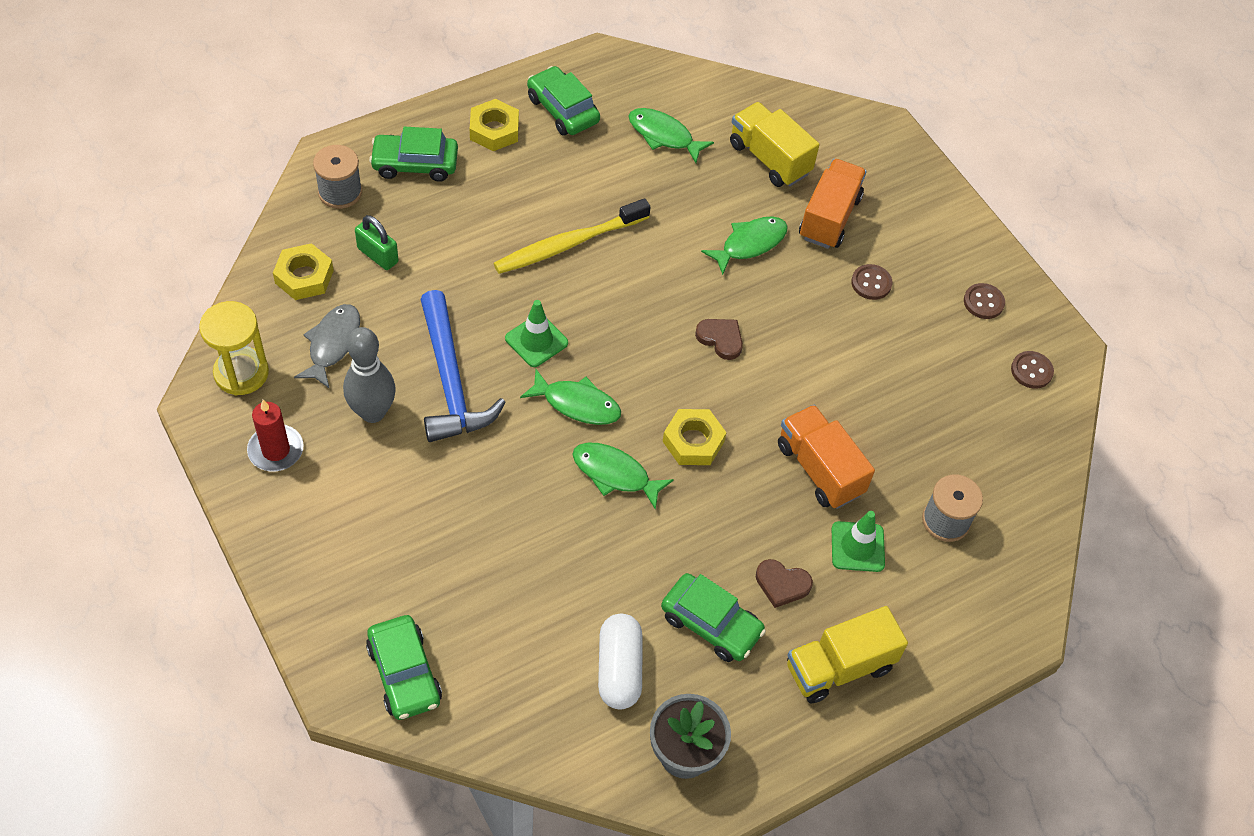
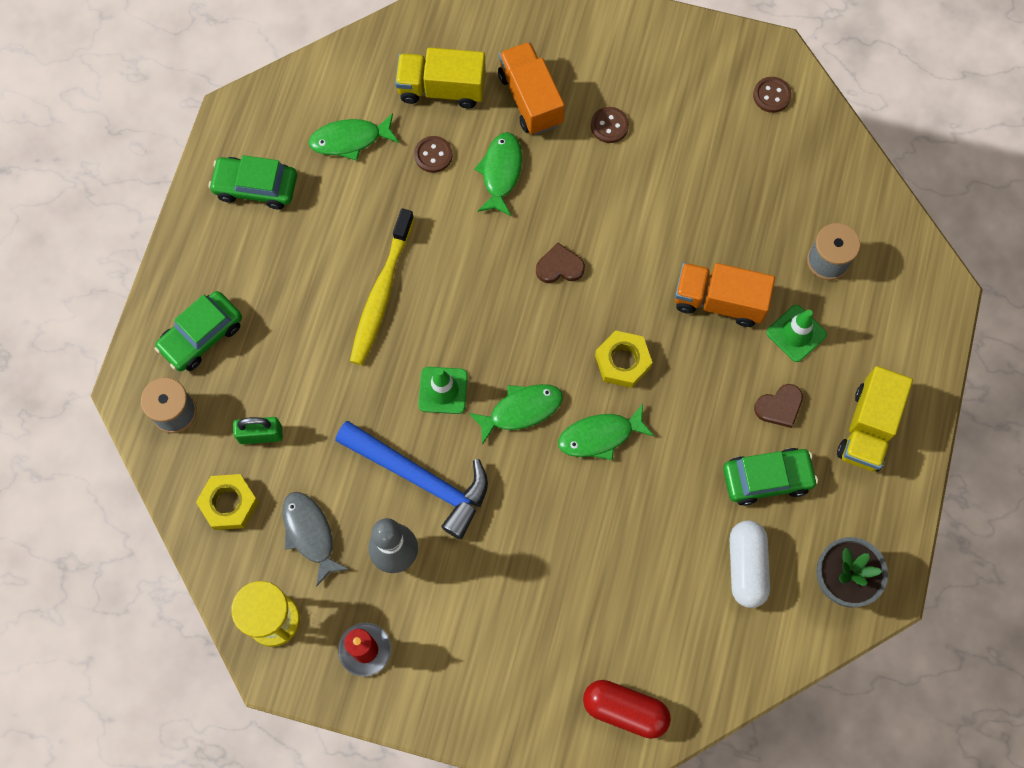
camera: 40 degrees left, 15 degrees up
(404, 674) = (625, 710): green car -> red capsule
(494, 130) = (226, 252): yellow nut -> none
(619, 669) = (746, 567): white capsule -> white capsule turned 45 degrees clockwise
(983, 302) = (693, 70): brown button -> brown button (433, 155)

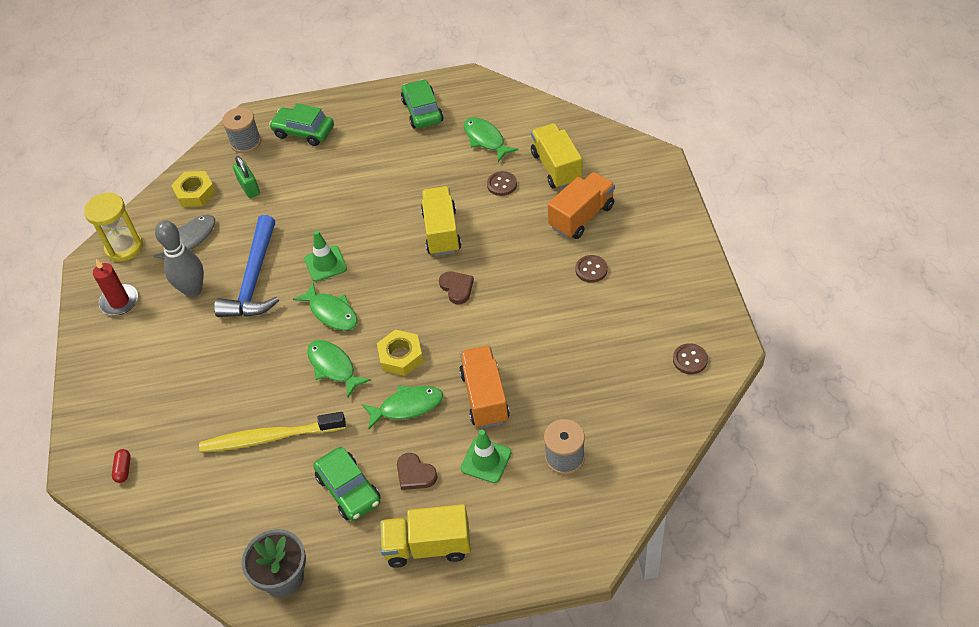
camera: 70 degrees right, 20 degrees down
(381, 294) = (380, 202): yellow toothbrush -> yellow toothbrush (270, 438)
(468, 248) = (441, 232): none -> yellow truck
(501, 172) = (512, 225): green fish -> green fish (407, 406)
(625, 710) = (123, 469): red capsule -> red capsule, size x0.50
(746, 567) = (268, 505): white capsule -> none

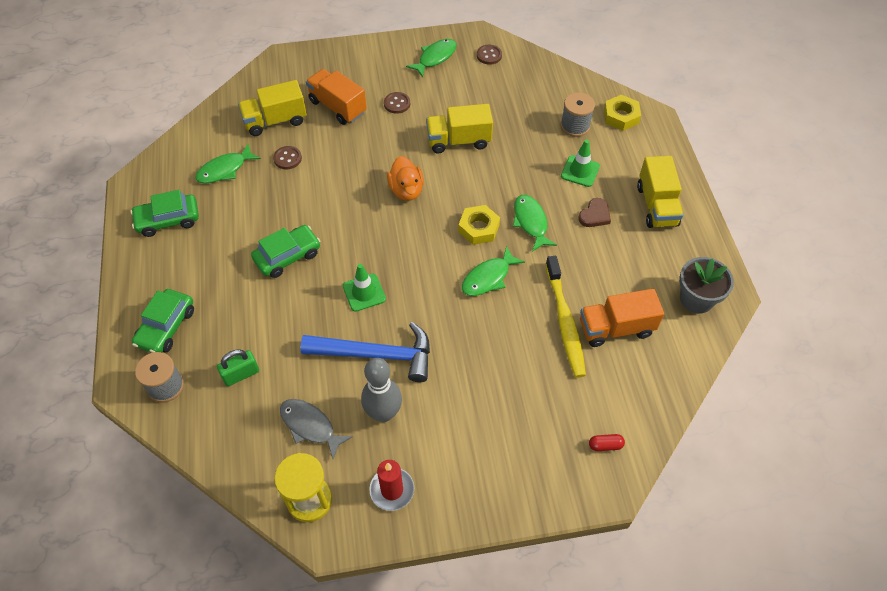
camera: 95 degrees left, 5 degrees up
(195, 193) = (236, 431): yellow nut -> yellow nut (621, 116)
(331, 313) = (426, 283): green fish -> green fish (435, 57)
(348, 489) = (612, 259): green car -> green car (288, 256)
(441, 232) = (338, 202): yellow truck -> yellow truck (458, 141)
(457, 288) = (406, 190): brown heart -> orange duck
(484, 397) = (521, 171): orange truck -> orange truck (616, 328)

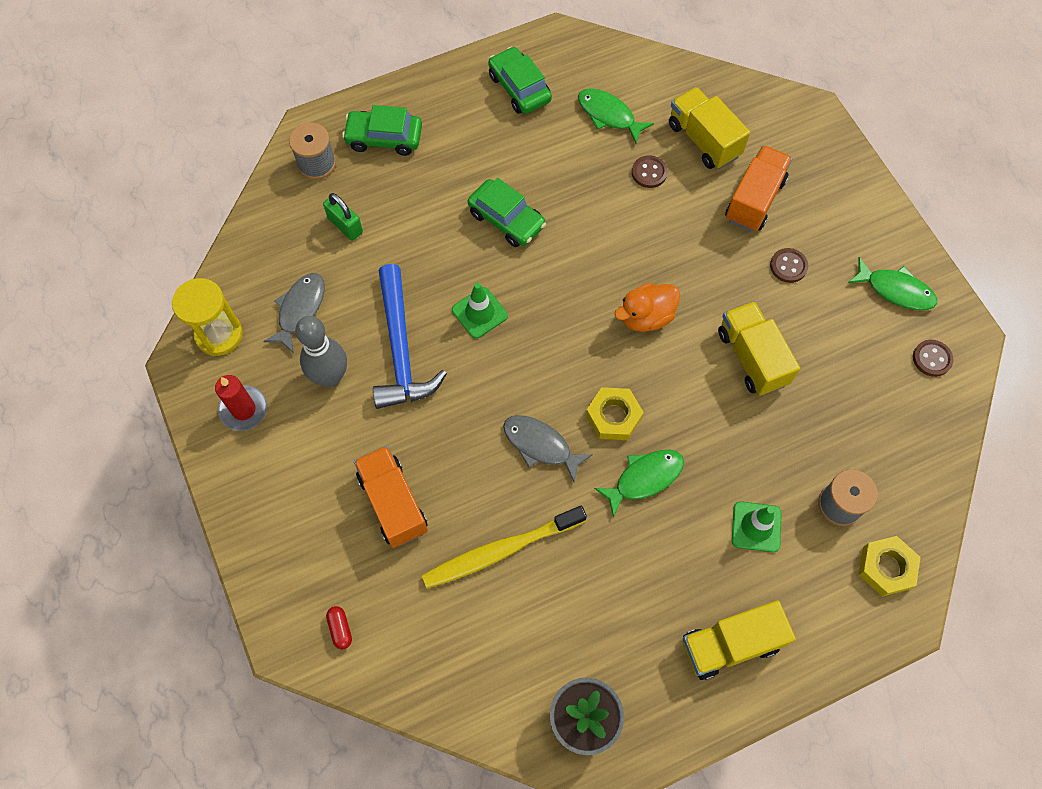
camera: 75 degrees right, 10 degrees up
(488, 278) = (540, 445): green fish -> grey fish
(595, 215) = (684, 560): brown heart -> none
(616, 328) = (507, 617): orange truck -> orange truck (393, 503)

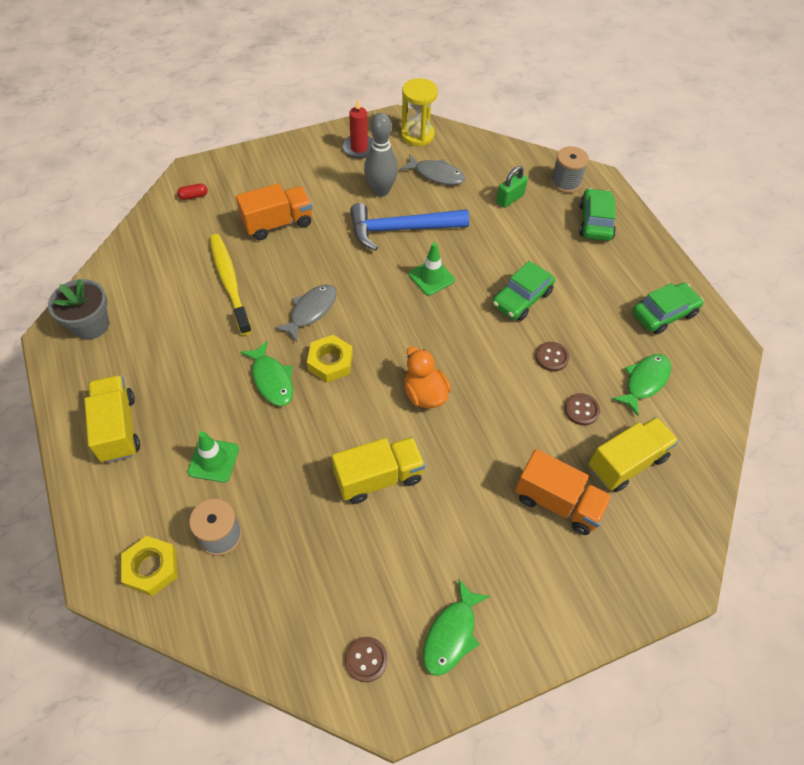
camera: 90 degrees right, 10 degrees down
(788, 266) = (479, 525): brown button -> brown button (551, 357)

